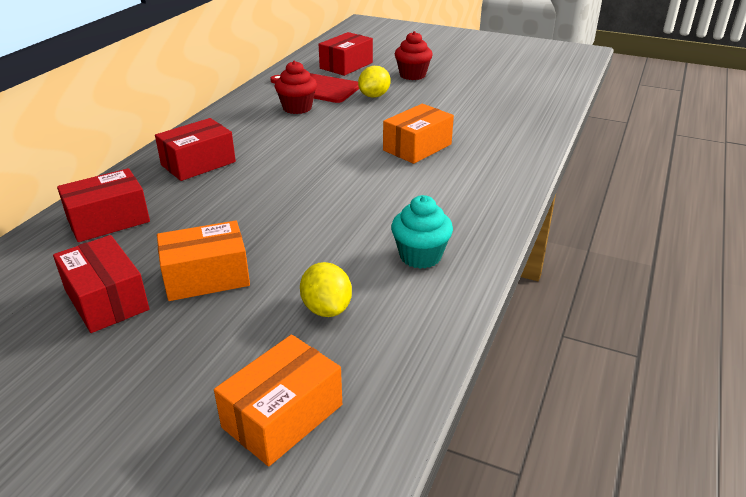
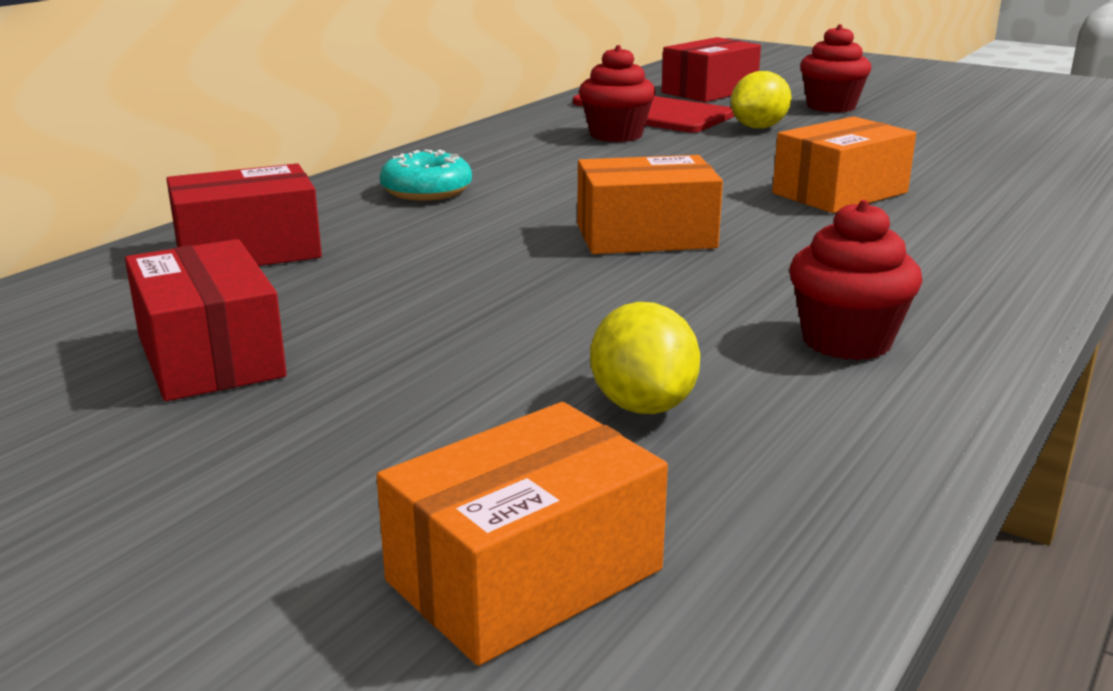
camera: 10 degrees right, 10 degrees down
(198, 163) = (426, 191): red box -> turquoise donut
(206, 277) = (408, 339): orange box -> orange box (646, 236)
(420, 256) = (846, 341): turquoise cupcake -> red cupcake

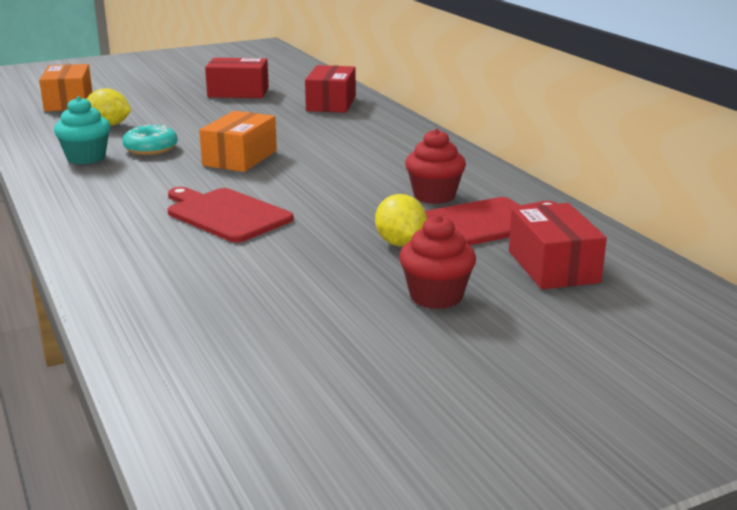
camera: 120 degrees right, 0 degrees up
(426, 191) = (373, 136): turquoise donut -> turquoise donut (151, 149)
(839, 193) = (226, 214): orange box -> red cutting board
(846, 341) = (86, 158): red cupcake -> turquoise cupcake

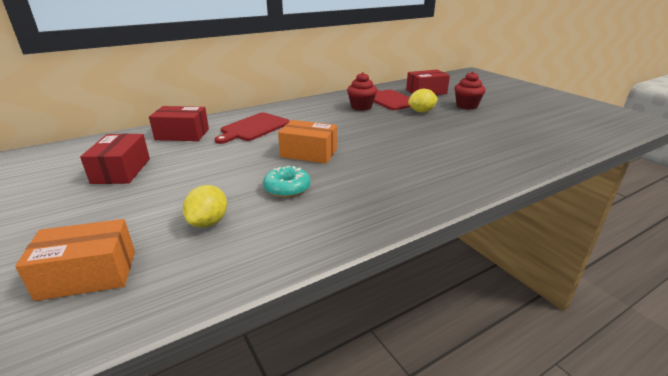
camera: 95 degrees left, 5 degrees up
(86, 158) = (313, 215): turquoise cupcake -> none
(226, 214) = (409, 148): red cutting board -> red cutting board (253, 128)

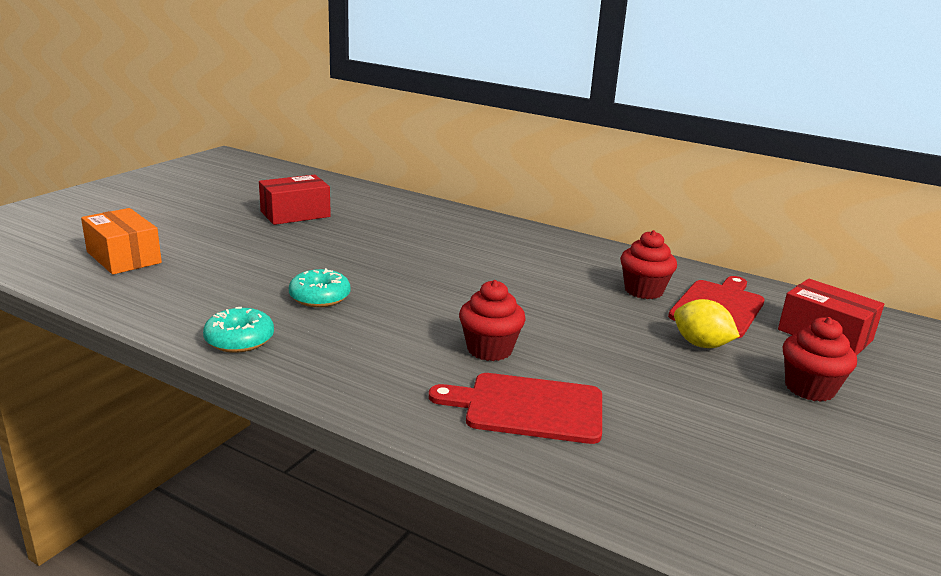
camera: 60 degrees right, 5 degrees down
(182, 134) = (403, 212): red box -> none
(208, 222) = (223, 277): yellow lemon -> none
(253, 128) = (466, 240): red cutting board -> red cutting board (528, 408)
(308, 153) = (425, 289): orange box -> none
(328, 231) = (239, 340): none -> turquoise donut
(398, 153) = (489, 349): none -> red cupcake

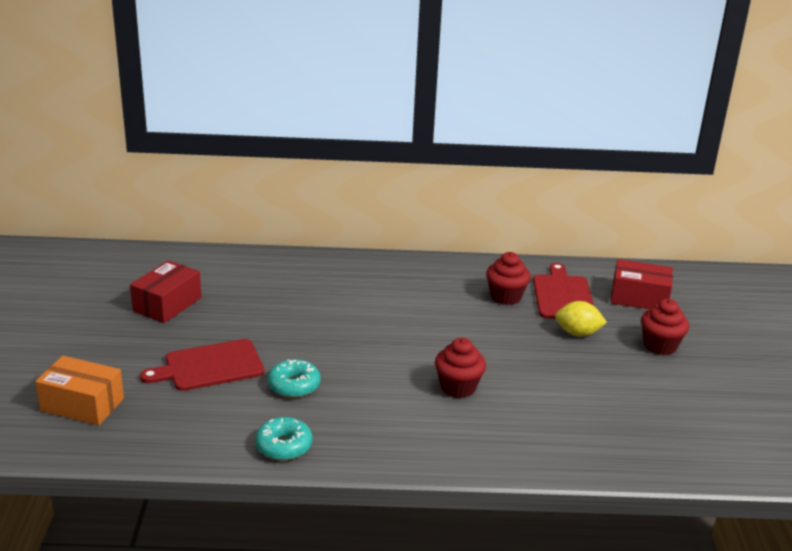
camera: 30 degrees left, 5 degrees up
(528, 408) = (524, 424): red cutting board -> red cutting board (210, 366)

